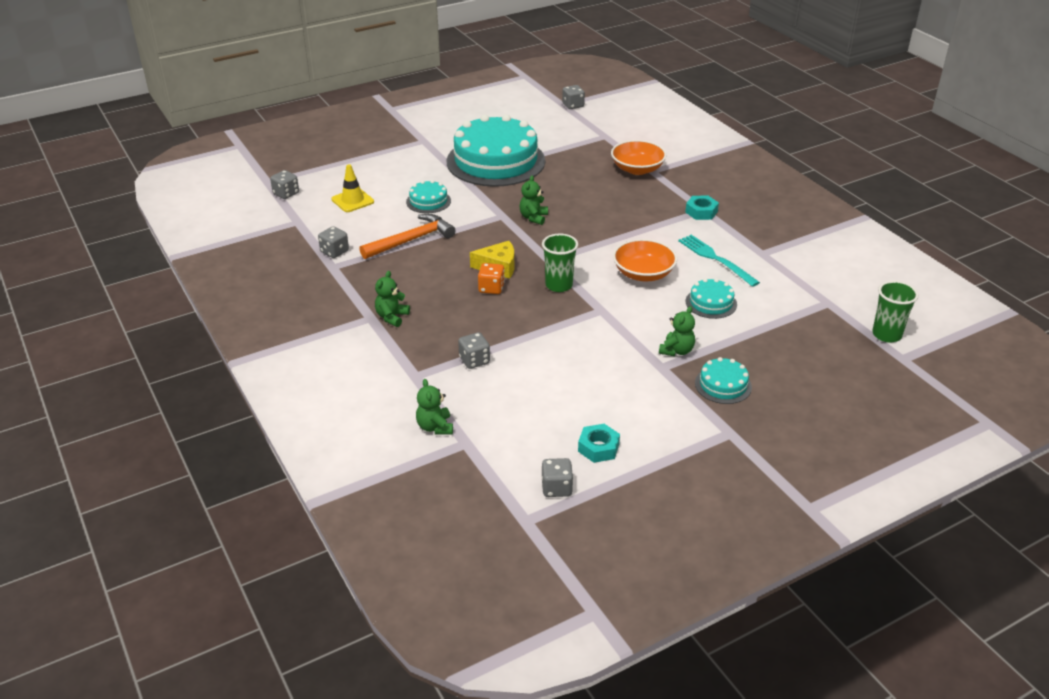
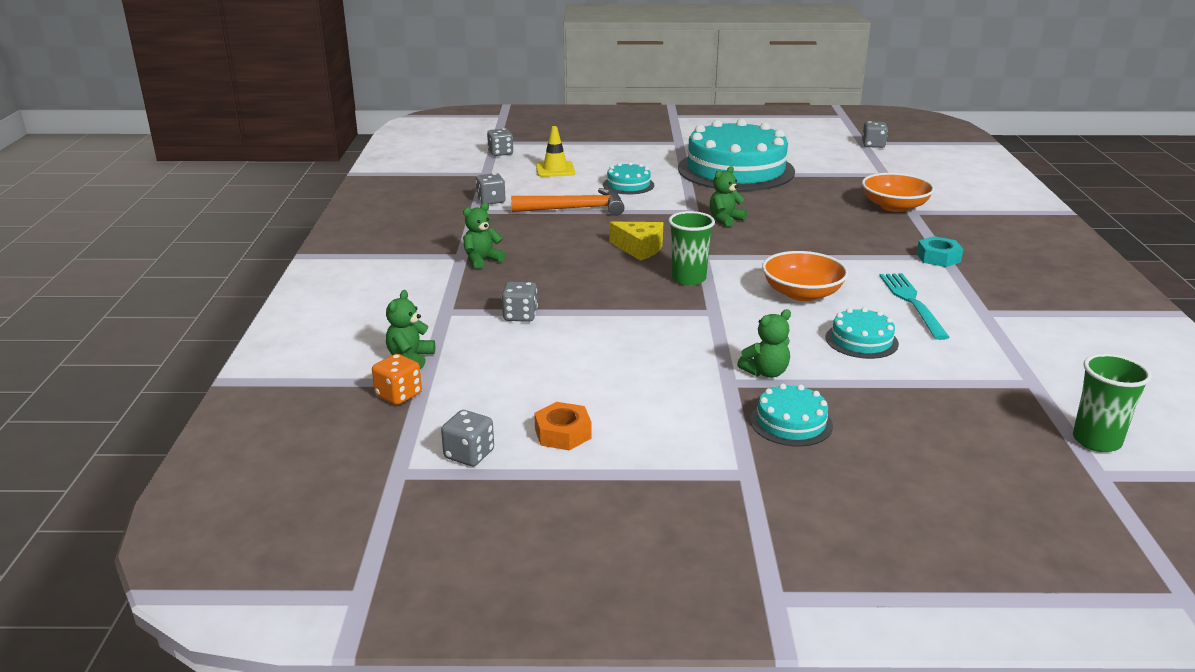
camera: 30 degrees right, 10 degrees down
(491, 288) = (611, 263): orange dice -> orange dice (398, 395)
(598, 448) = (563, 433): turquoise nut -> orange nut

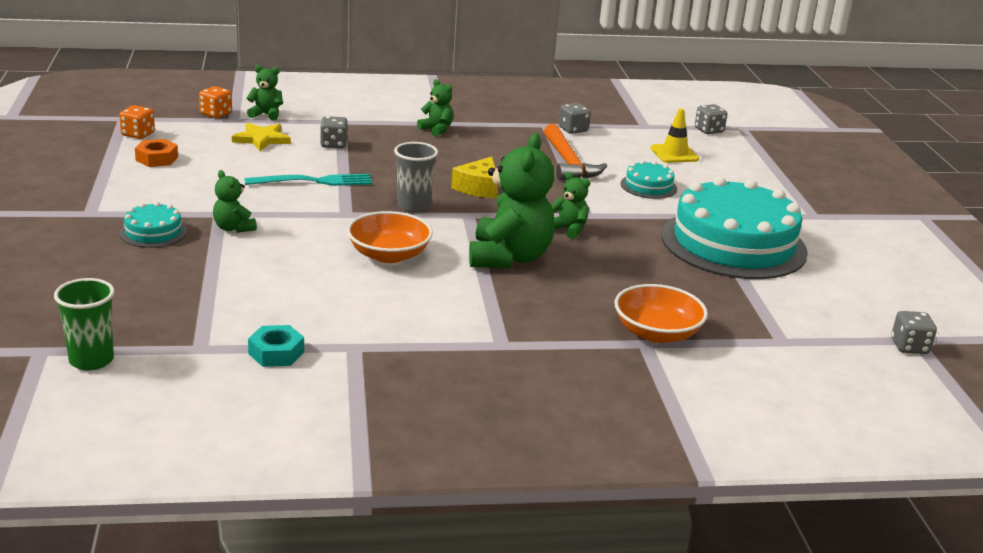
camera: 80 degrees right, 0 degrees up
(469, 454) = (138, 134): grey dice -> orange dice
(499, 360) = (262, 139): none -> yellow star
(688, 279) = (413, 206): green cup -> grey cup
(789, 245) = (509, 257): none -> green teddy bear
(861, 340) = (289, 274): turquoise cake -> none
(912, 302) = (374, 309): turquoise fork -> turquoise fork (314, 181)
(938, 258) = (497, 340): turquoise nut -> turquoise nut (276, 353)

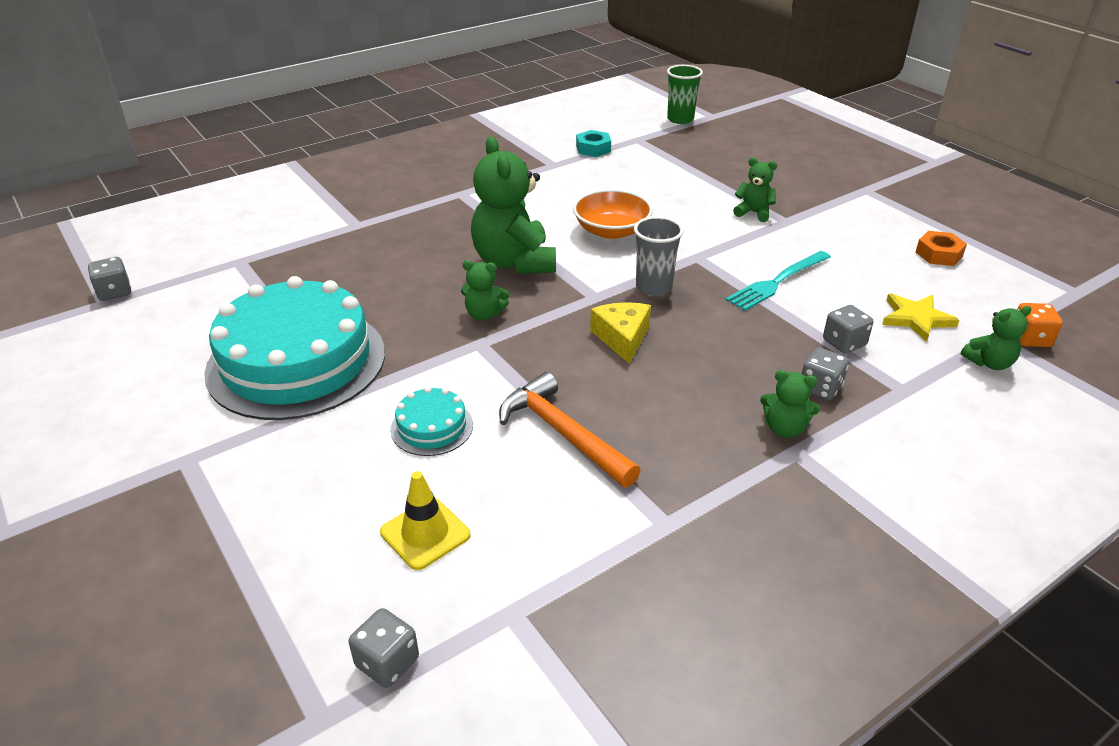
camera: 155 degrees right, 10 degrees up
(138, 134) = (1017, 276): orange dice -> none
(153, 232) = (797, 191): turquoise cake -> none
(573, 129) = (616, 529): grey dice -> grey dice (820, 388)
(656, 333) = (350, 235): orange bowl -> none

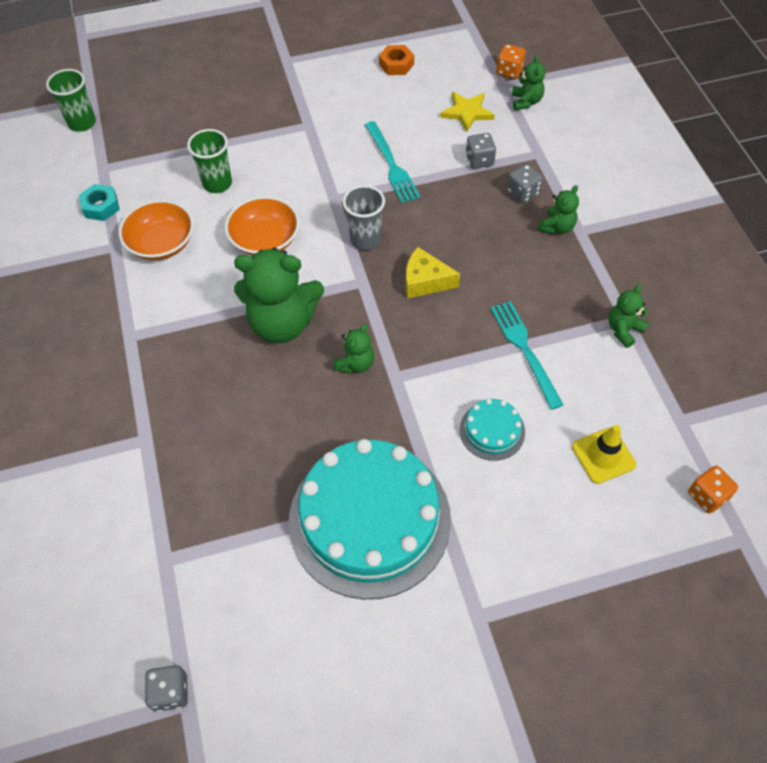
camera: 70 degrees left, 20 degrees up
(387, 662) = (707, 496): grey dice -> orange dice
(562, 433) = (524, 350): orange hammer -> turquoise fork
(571, 183) = (161, 243): none -> orange bowl
(663, 192) = (217, 183): none -> green cup
(753, 213) = (285, 139): green teddy bear -> green teddy bear (623, 330)

